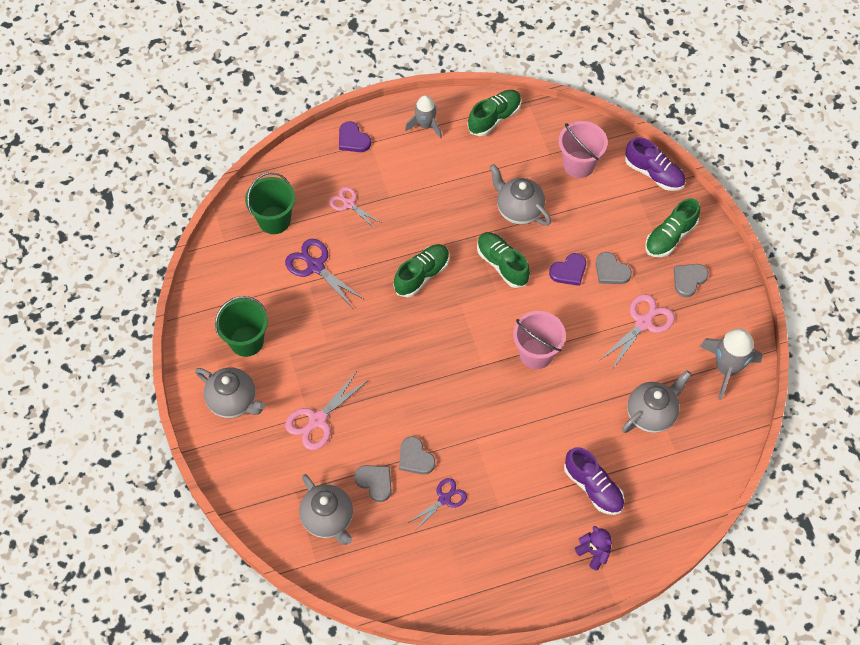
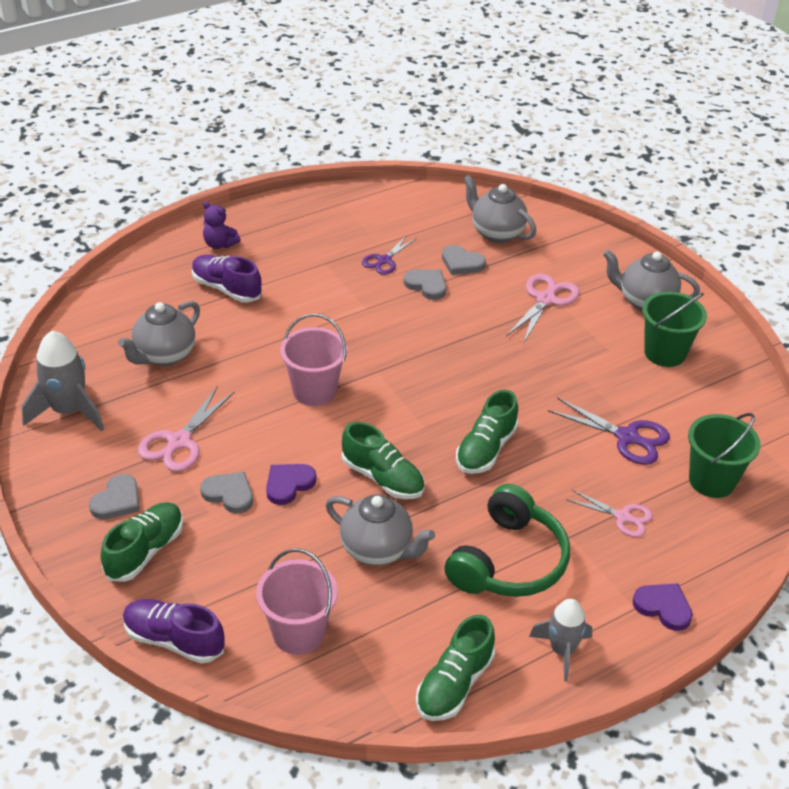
camera: 165 degrees right, 20 degrees down
(436, 186) = (509, 561): none -> green headphones

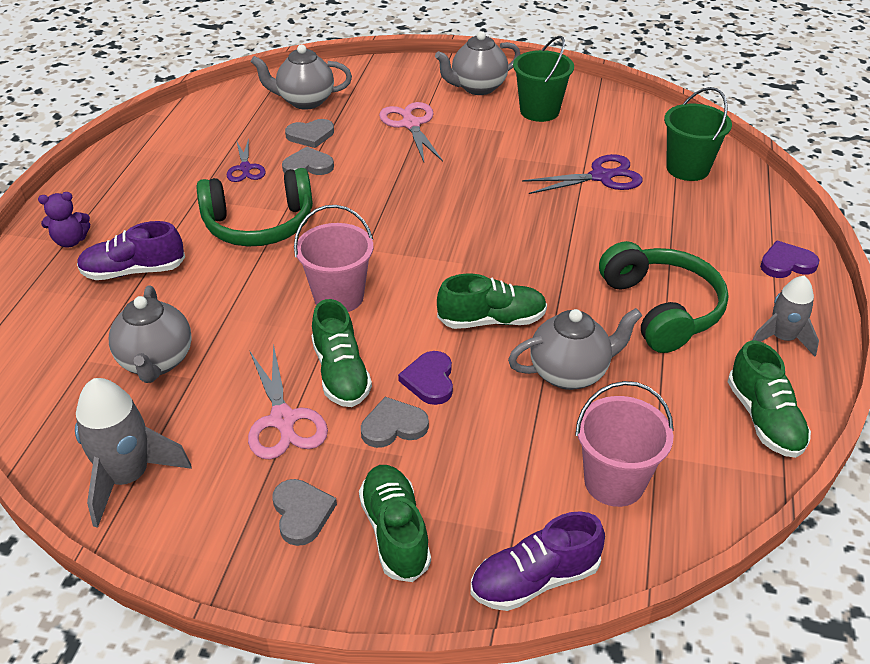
camera: 45 degrees left, 0 degrees up
(337, 307) = (259, 225): none -> green headphones
(486, 449) = (529, 247): green shoe -> green shoe (341, 373)
(623, 517) = (678, 227): pink scissors -> none

